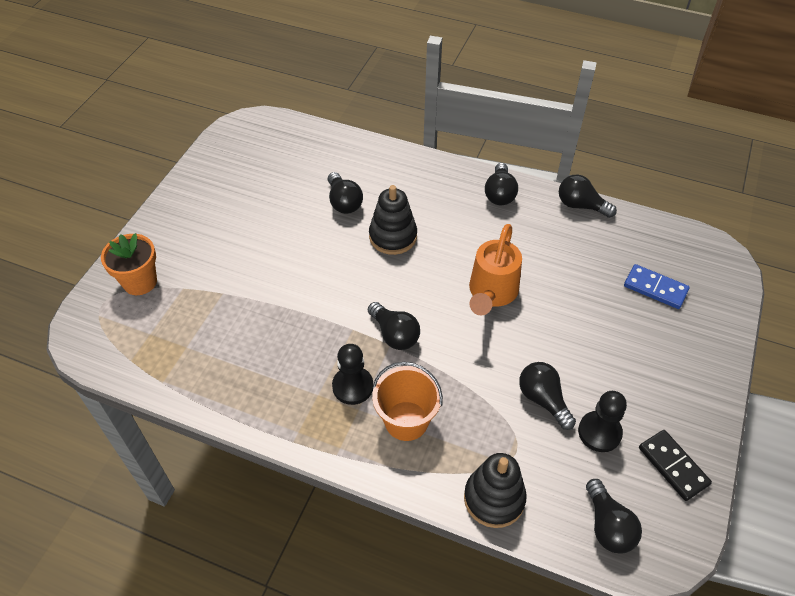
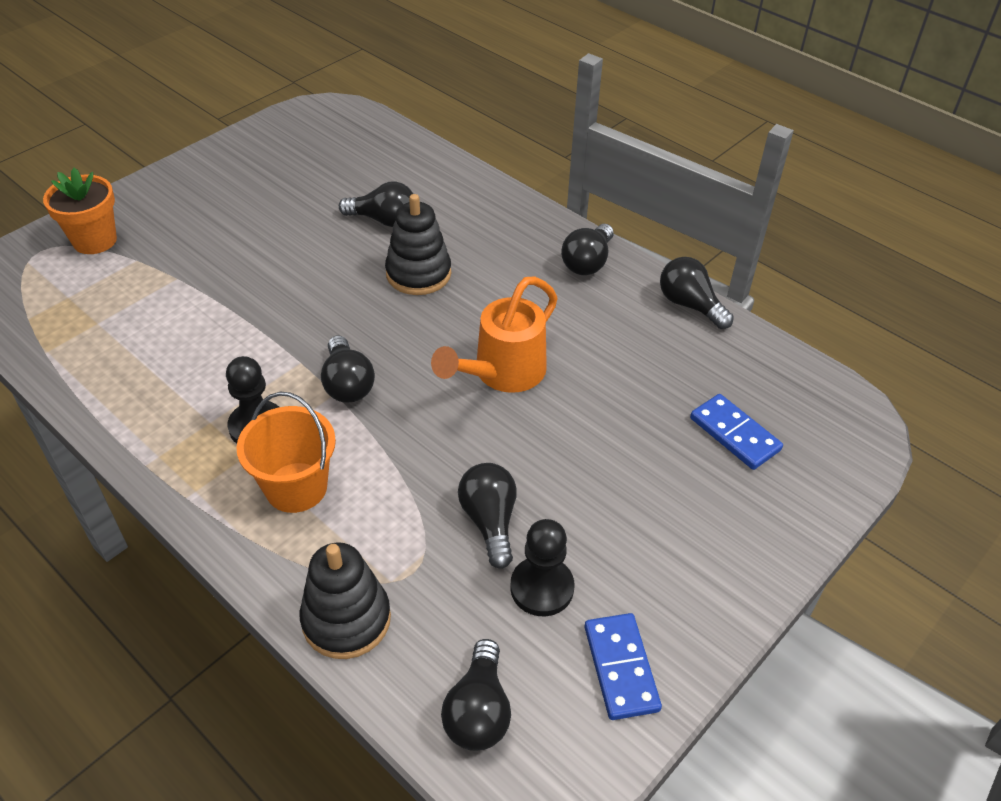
camera: 20 degrees right, 5 degrees down
(344, 202) = (383, 220): black light bulb -> black light bulb turned 75 degrees counterclockwise
(673, 466) = (620, 668): black domino -> blue domino

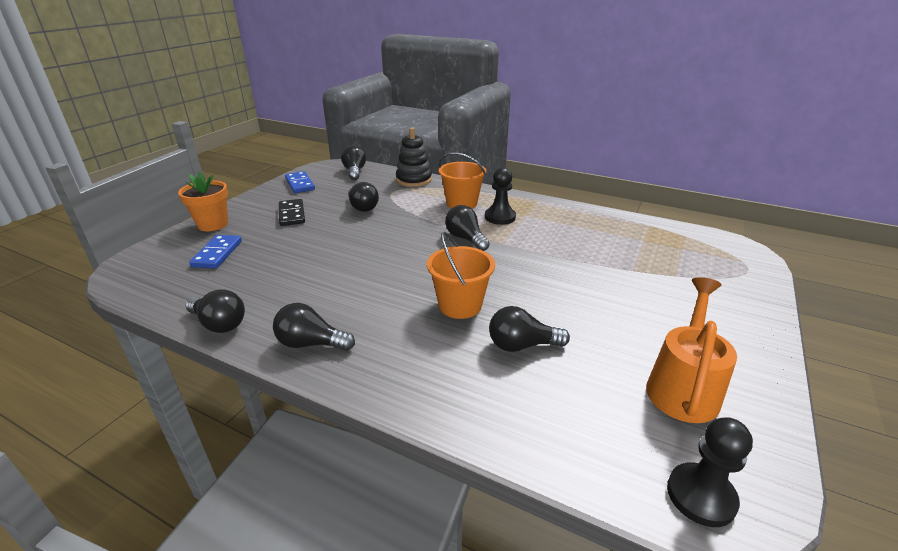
camera: 165 degrees right, 15 degrees down
(95, 240) = (725, 282): orange flower pot -> orange flower pot (213, 224)
(418, 274) = (460, 305): black stacking toy -> orange bucket
(503, 373) = (371, 258): orange watering can -> orange watering can (683, 387)
(542, 588) = (334, 195): black pawn -> black pawn (701, 496)
(587, 262) = (311, 343): black light bulb -> black light bulb turned 90 degrees counterclockwise
(629, 526) = (291, 214): none -> black domino
(735, 434) = (217, 254): blue domino -> blue domino turned 60 degrees clockwise

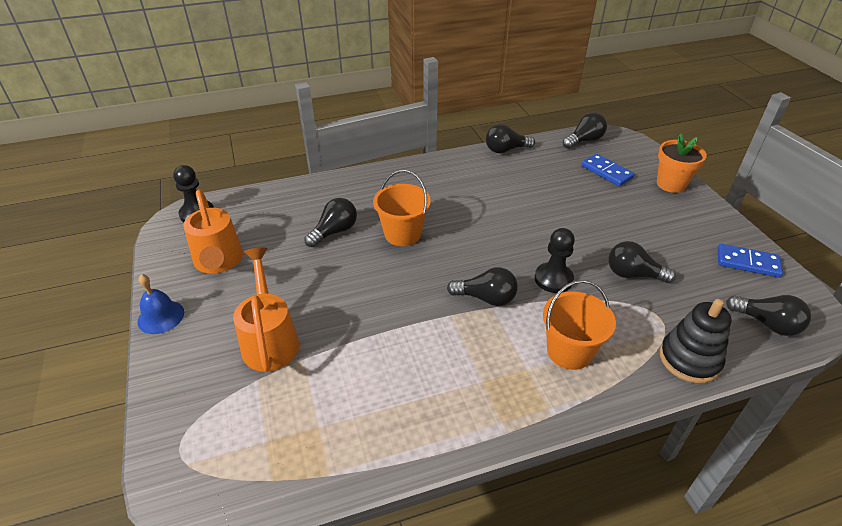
camera: 135 degrees right, 10 degrees up
(291, 214) = (655, 227): black domino -> none
(311, 343) = (445, 168): black light bulb -> black light bulb (584, 141)
(500, 217) = (501, 355): black pawn -> black pawn (553, 279)
(654, 291) = (270, 340): none -> orange watering can
(767, 361) = (161, 316): none -> blue bell

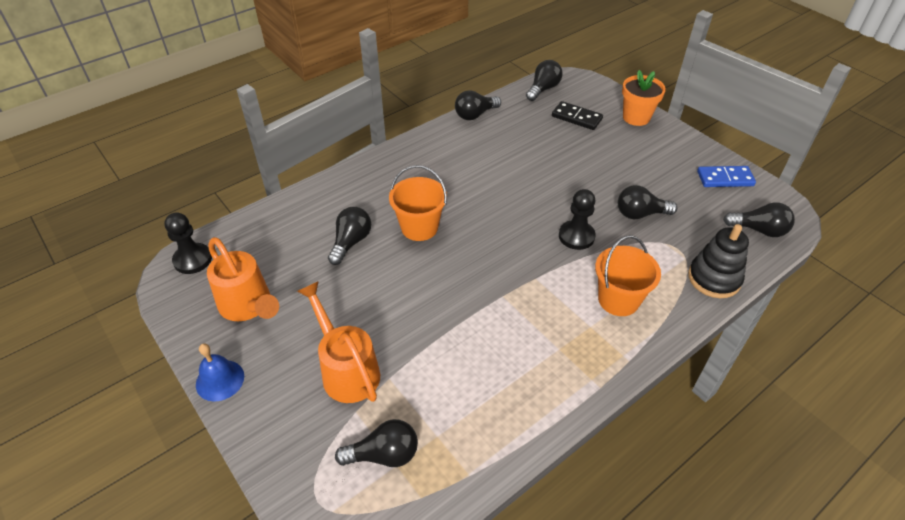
camera: 20 degrees left, 5 degrees up
(486, 298) = (526, 271): black light bulb -> black light bulb (384, 454)
(606, 172) = (576, 117): blue domino -> black domino

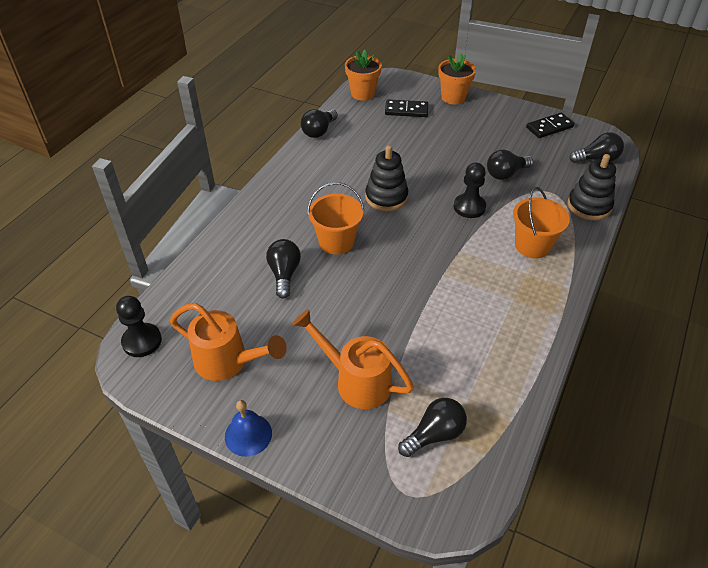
camera: 25 degrees left, 0 degrees up
(497, 199) = (386, 197): none -> black stacking toy
(543, 89) = (362, 93): black light bulb -> orange flower pot
(725, 179) = (549, 127): blue domino -> black domino

